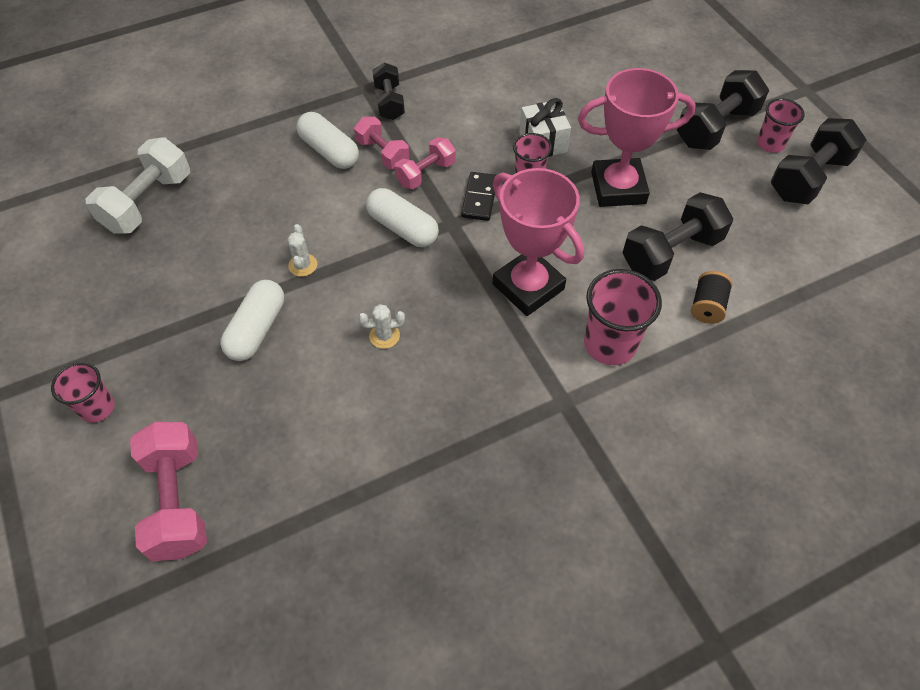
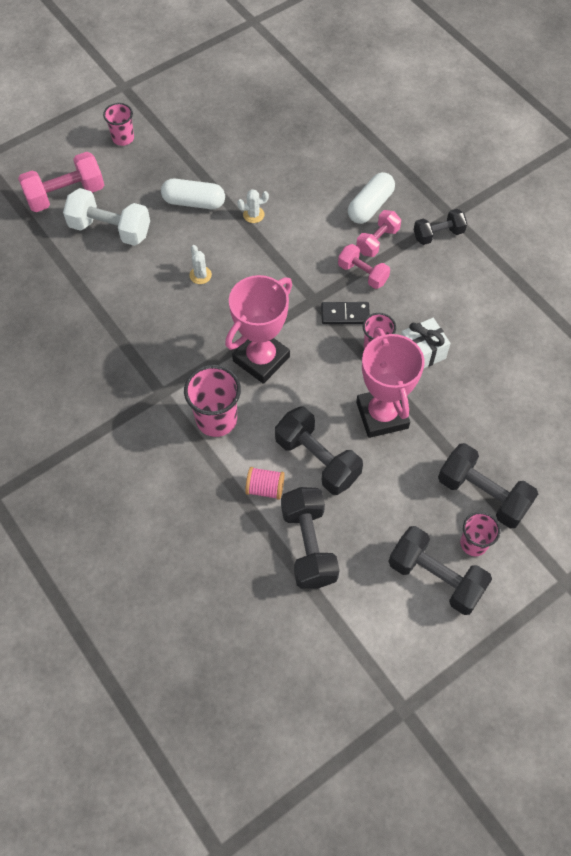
camera: 80 degrees right, 5 degrees up
(148, 202) = (291, 113): white dumbbell -> white dumbbell (110, 229)
(402, 228) = (302, 268): white capsule -> none
(707, 306) = (265, 488): black spool -> pink spool
(778, 276) = (309, 545): none -> black dumbbell

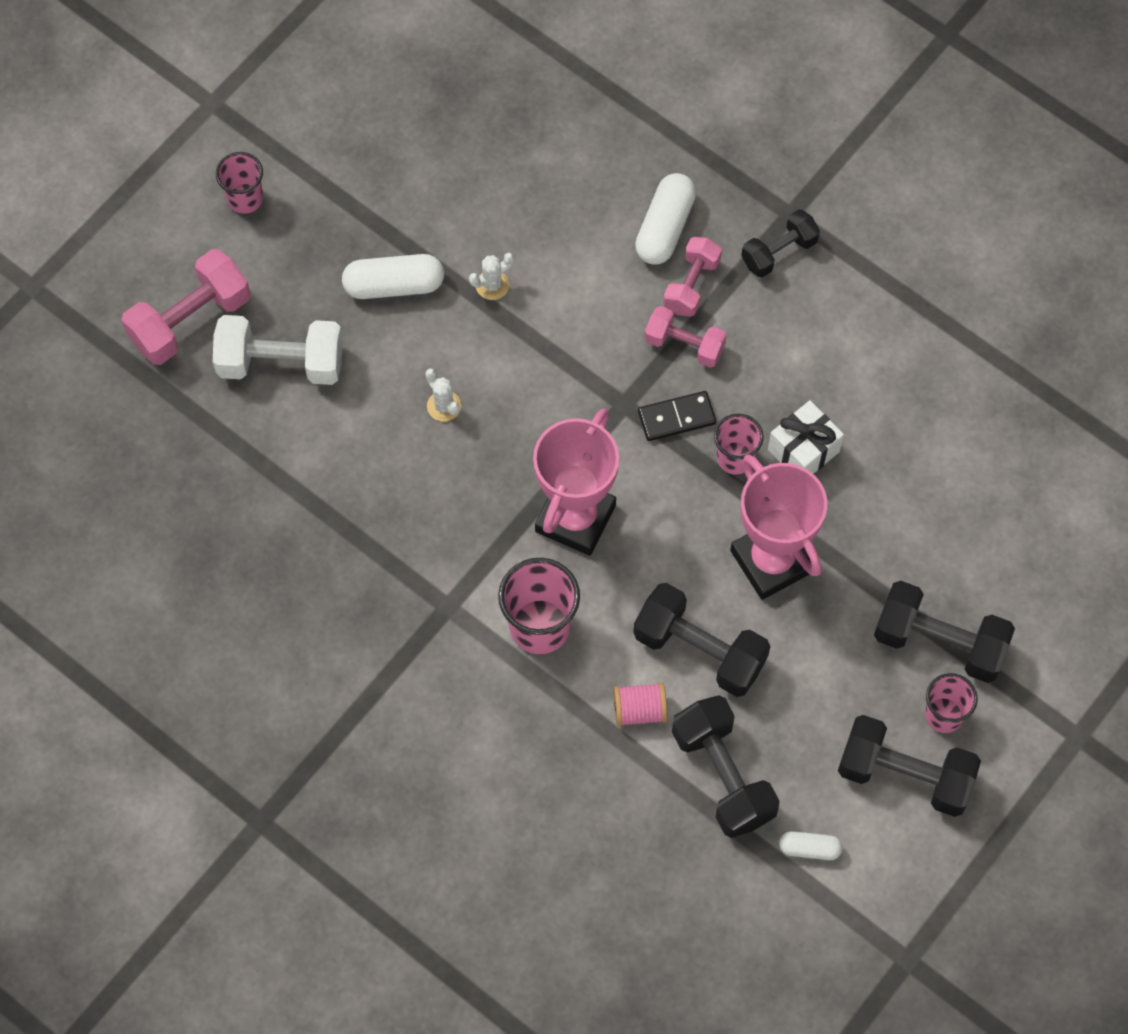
camera: 15 degrees left, 5 degrees up
(354, 611) = (809, 848): none -> white capsule

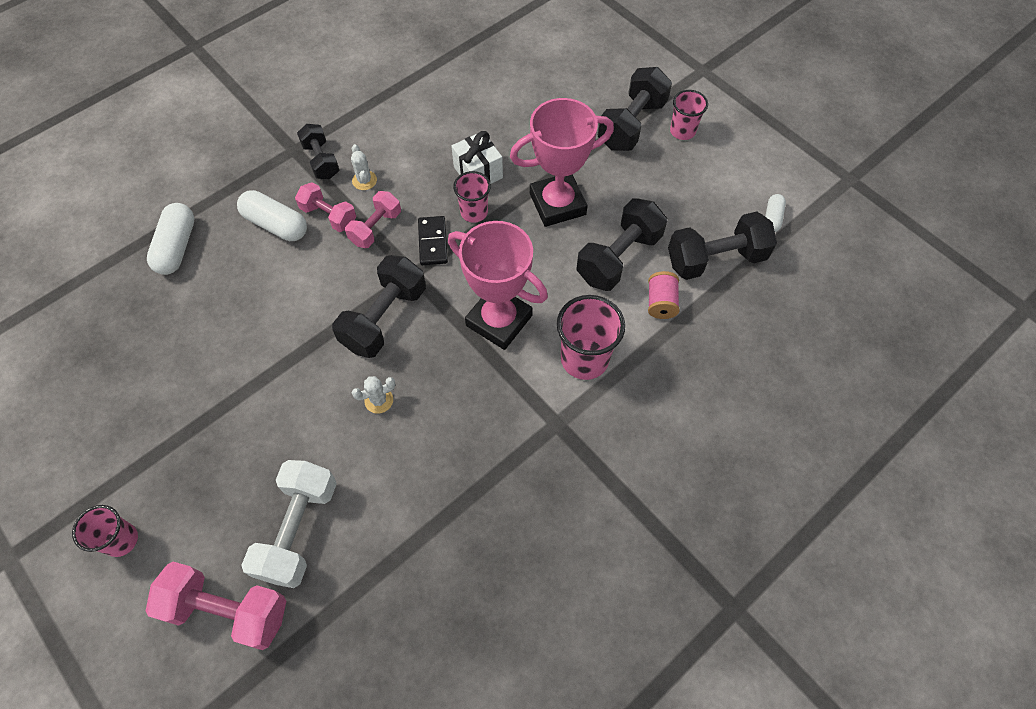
camera: 80 degrees left, 5 degrees down
(190, 320) = (228, 610): pink dumbbell -> pink dumbbell turned 45 degrees counterclockwise
(394, 285) = (255, 423): white capsule -> white capsule (177, 247)
(492, 285) = (282, 348): white cactus -> white cactus (364, 180)
(904, 774) = (722, 158): black dumbbell -> black dumbbell (384, 318)

